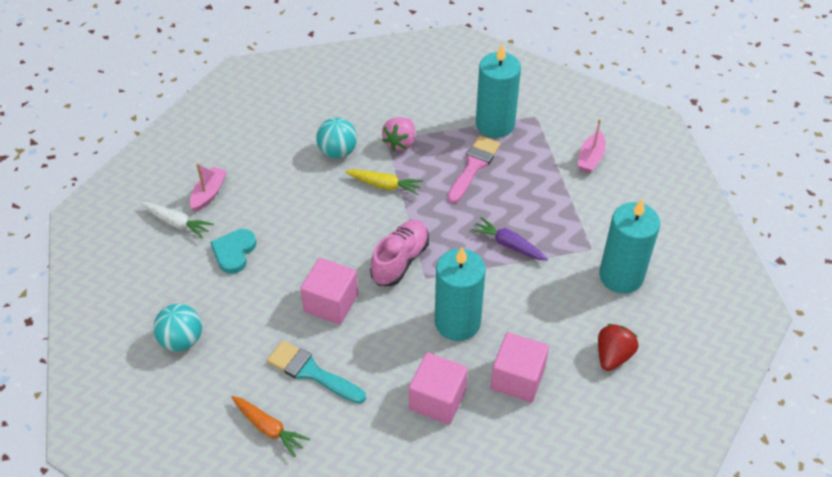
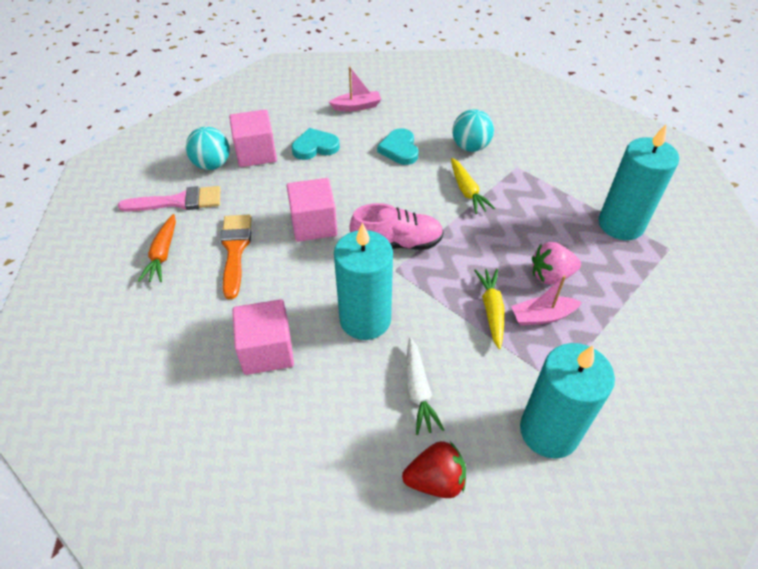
camera: 55 degrees right, 0 degrees up
(177, 223) = (315, 107): white carrot -> white carrot (418, 391)
(295, 197) = (399, 149): none -> turquoise heart
(311, 372) = (235, 250): turquoise brush -> orange brush
(400, 143) = (523, 176): pink strawberry -> pink strawberry (551, 275)
(473, 166) = (554, 236): pink brush -> pink brush (178, 201)
(508, 244) = (491, 310): purple carrot -> yellow carrot
(517, 379) = (337, 403): pink cube -> pink cube (256, 153)
(590, 158) = (673, 319): pink boat -> pink boat (542, 316)

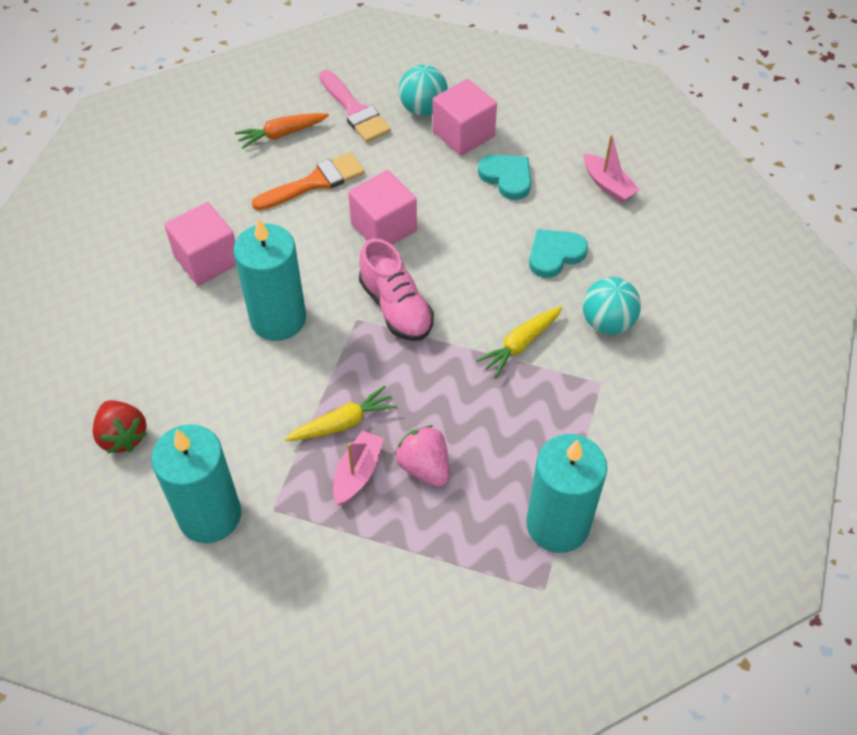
camera: 65 degrees right, 5 degrees up
(418, 391) = (212, 392): white carrot -> none
(542, 316) = (357, 473): pink boat -> pink boat turned 60 degrees clockwise

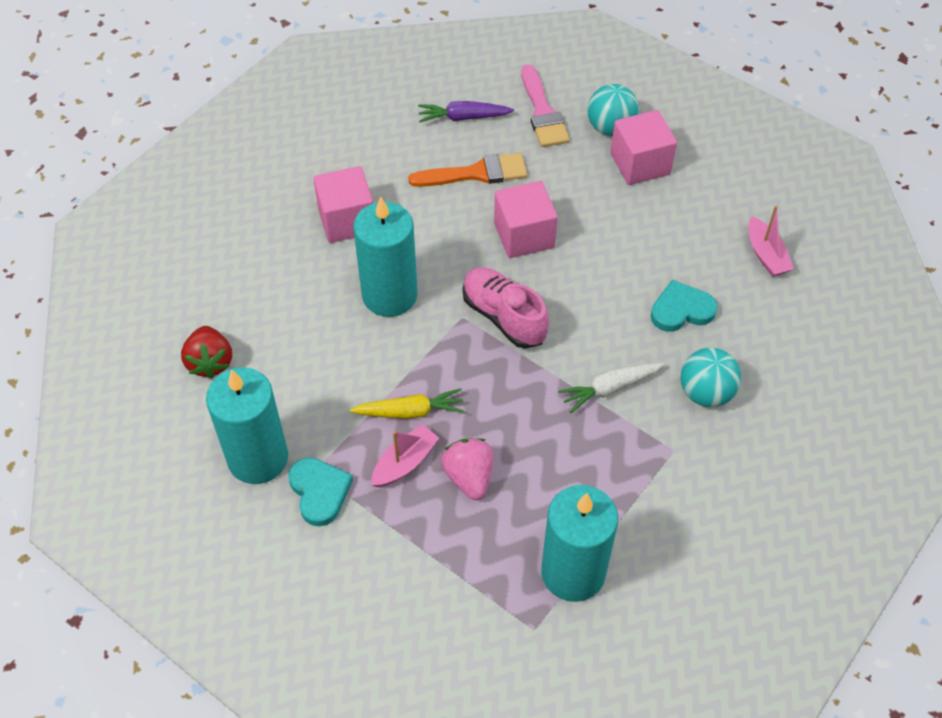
camera: 20 degrees right, 0 degrees up
(281, 134) = (463, 117): orange carrot -> purple carrot
(396, 307) = (504, 317): pink shoe -> pink shoe turned 150 degrees clockwise
(507, 177) = (665, 219): turquoise heart -> turquoise heart (319, 492)
(520, 344) = (609, 389): yellow carrot -> white carrot

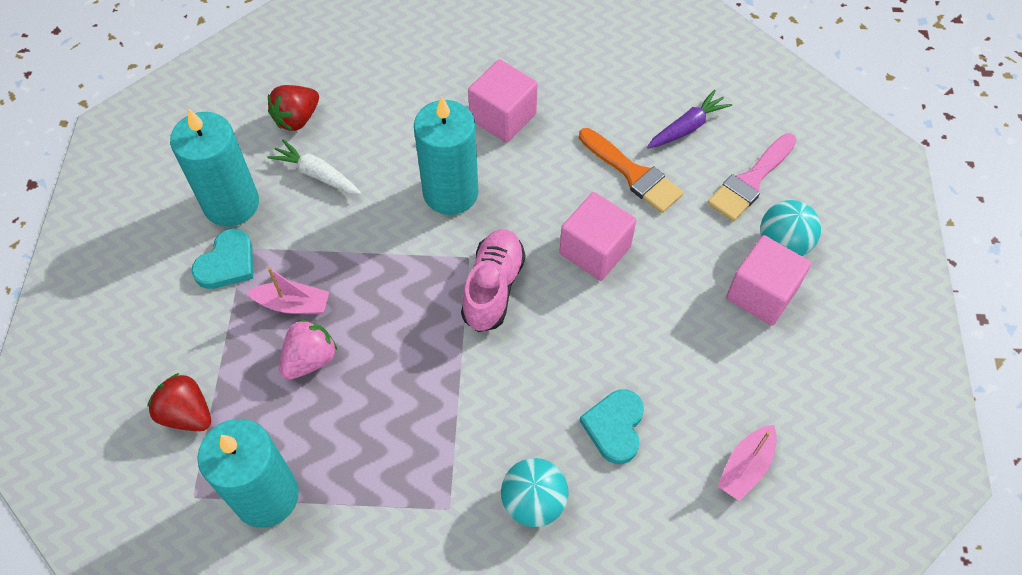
camera: 55 degrees right, 5 degrees up
(410, 411) = (345, 278): yellow carrot -> none
(450, 596) = (187, 414): none -> red strawberry
(463, 117) = (687, 127): purple carrot -> purple carrot turned 90 degrees clockwise
(609, 389) = (478, 416): white carrot -> white carrot (317, 174)
(681, 310) = (615, 427): turquoise heart -> turquoise heart turned 120 degrees counterclockwise

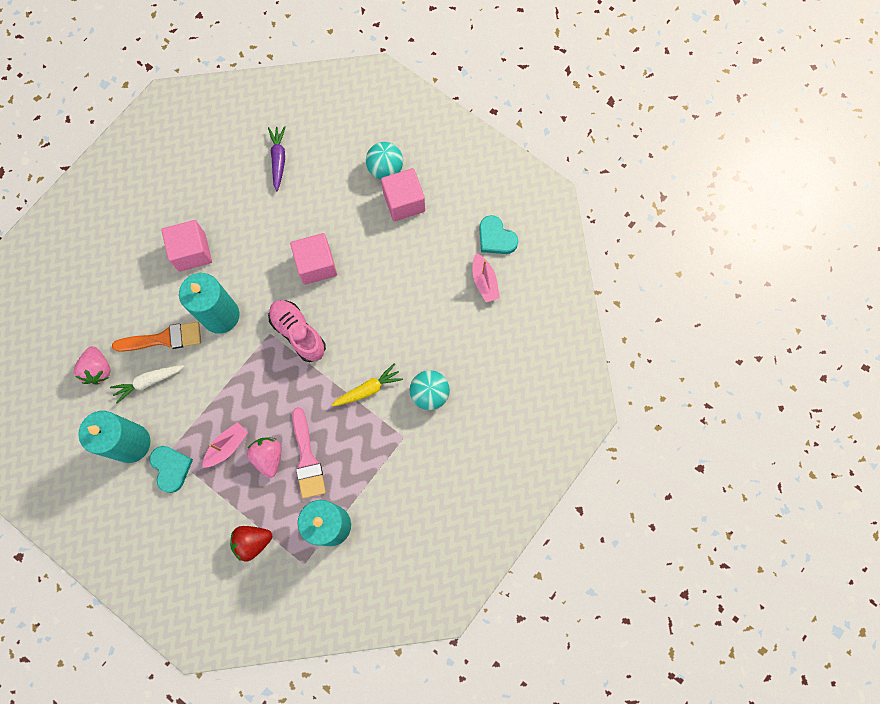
camera: 55 degrees left, 15 degrees up
(297, 119) = (98, 369): red strawberry -> pink strawberry
(482, 418) = (368, 389): none -> yellow carrot
(615, 427) = (420, 327): turquoise heart -> turquoise heart (496, 238)
(633, 174) = (285, 210): orange brush -> orange brush (164, 338)
(750, 181) = (337, 154): pink brush -> pink brush (307, 458)

